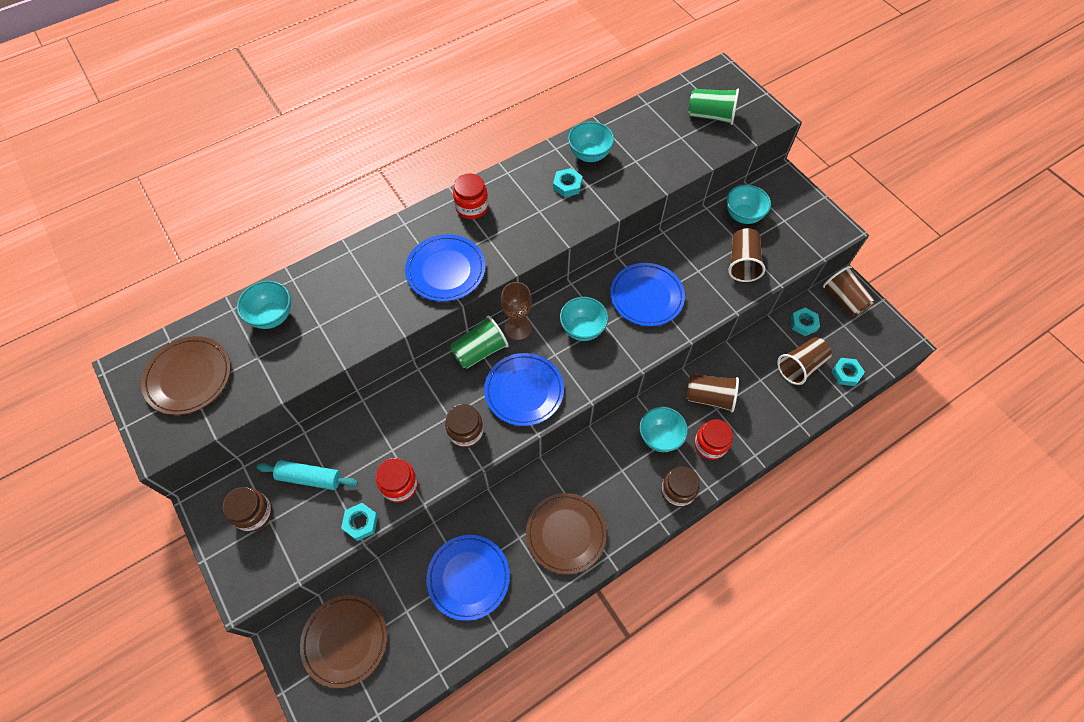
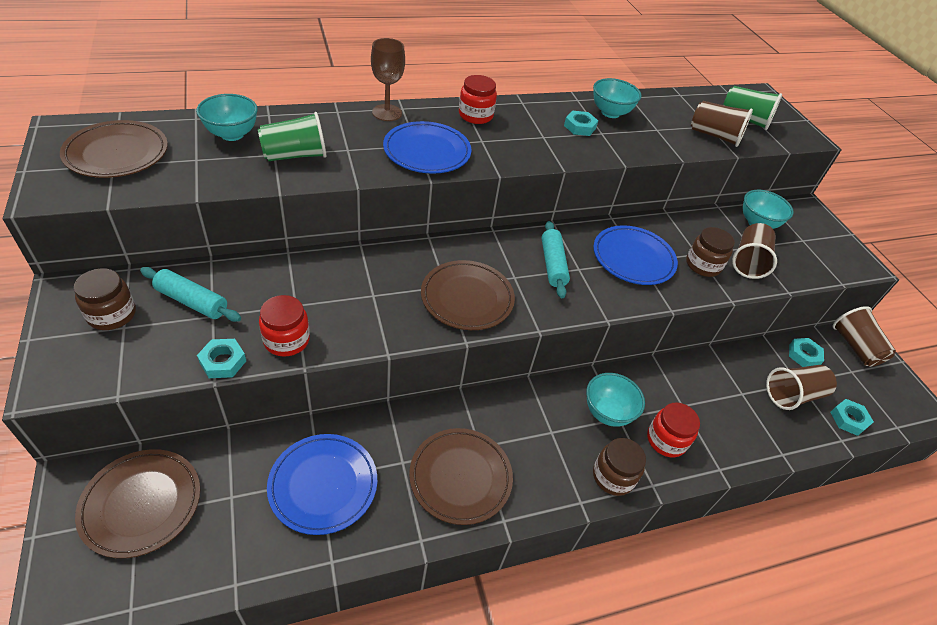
camera: 10 degrees right, 15 degrees down
(466, 432) = (385, 315): brown jar -> brown jar (703, 265)
(480, 351) = (433, 249): green cup -> green cup (295, 155)
(518, 328) = (482, 243): brown goblet -> brown goblet (387, 113)
(524, 391) = (467, 298): blue plate -> brown plate
(582, 329) = (553, 265): turquoise bowl -> turquoise rolling pin
(709, 397) = (677, 392): brown cup -> brown cup (714, 136)

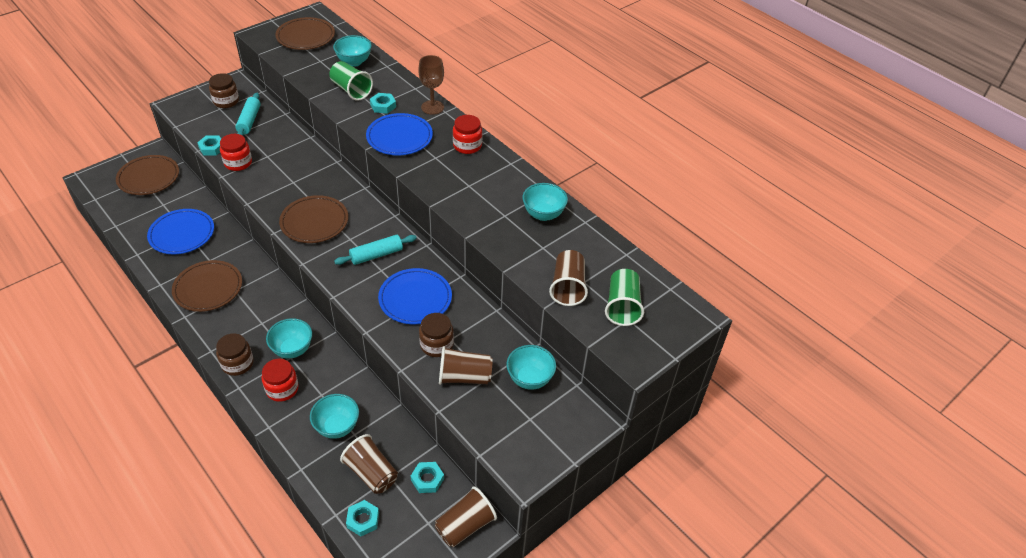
camera: 70 degrees right, 0 degrees up
(579, 127) = (502, 201): turquoise nut -> turquoise nut (383, 106)
(730, 405) = (337, 427): none -> turquoise bowl

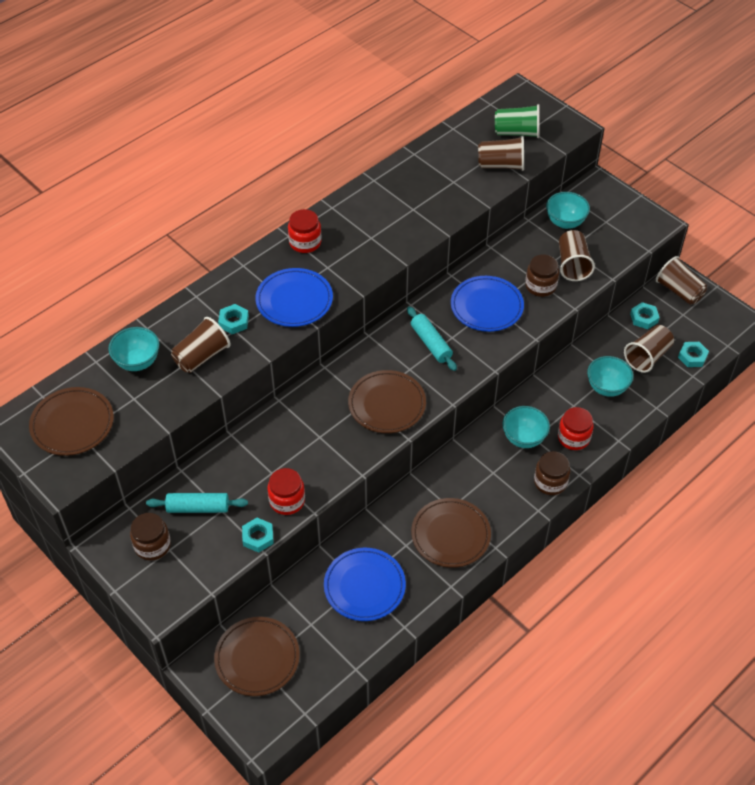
camera: 90 degrees left, 5 degrees up
(351, 90) = (201, 356): green cup -> brown cup
(432, 107) = (235, 277): brown goblet -> none
(543, 214) = (408, 182): turquoise bowl -> none

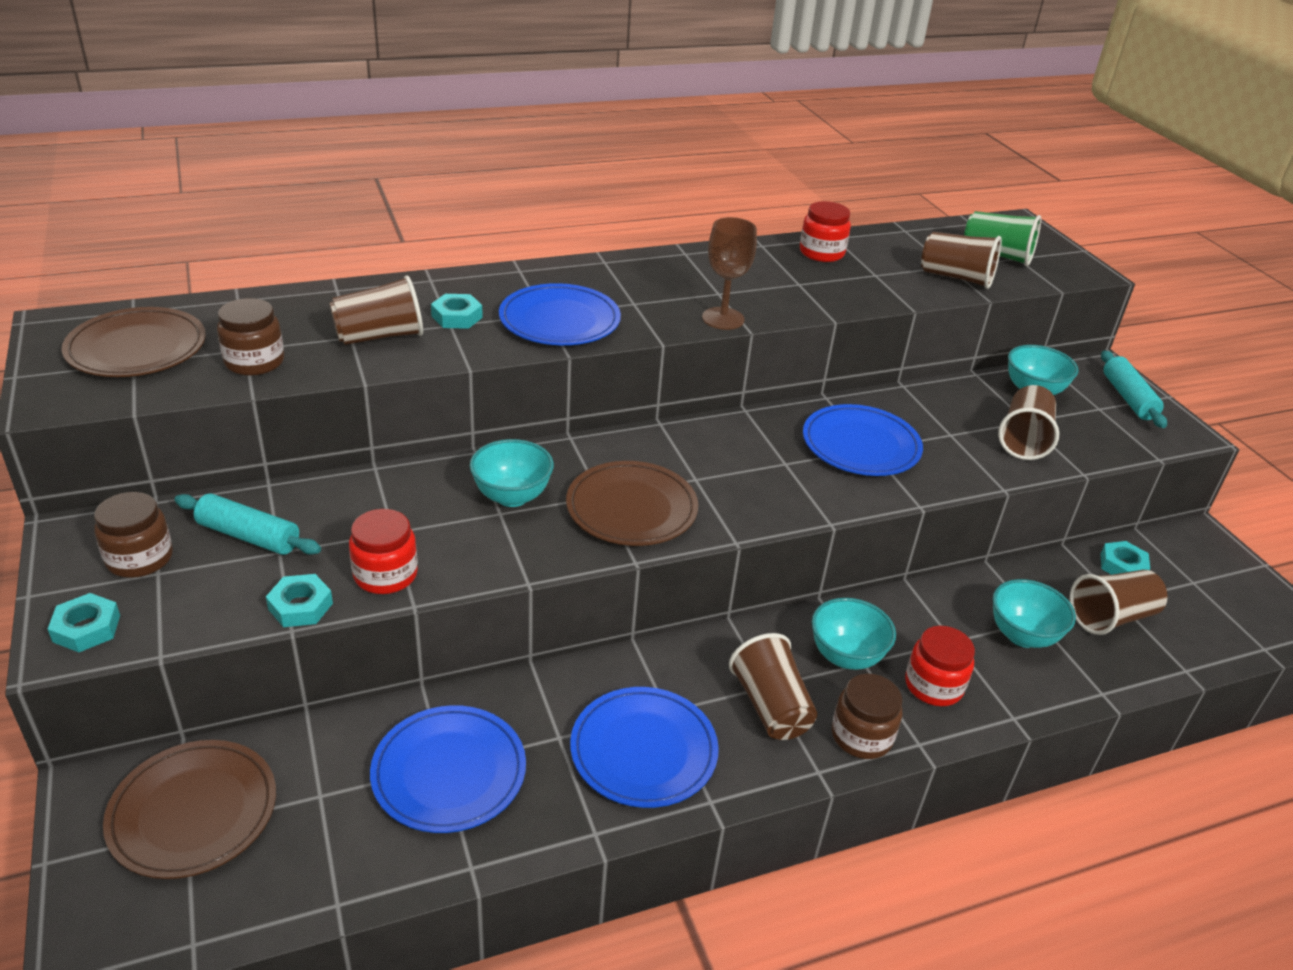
camera: 20 degrees right, 15 degrees down
(137, 362) = (290, 316): turquoise bowl -> turquoise bowl (512, 496)
(305, 242) = (622, 273): red jar -> red jar (821, 253)
(385, 259) = (723, 318): none -> brown goblet
(431, 343) = (748, 460): turquoise rolling pin -> turquoise rolling pin (1128, 398)
(450, 535) = (643, 751): brown plate -> blue plate
(540, 286) = (960, 448): brown jar -> brown jar (254, 362)
(679, 291) = (1195, 551): brown cup -> brown cup (770, 706)
(692, 356) = (1193, 643): turquoise nut -> turquoise nut (87, 628)

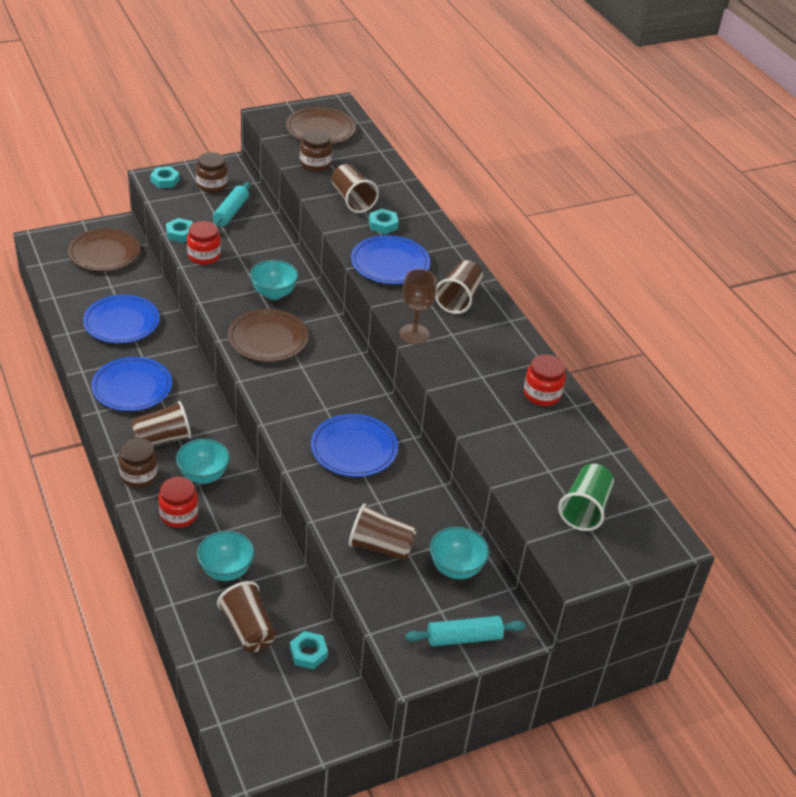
camera: 85 degrees right, 5 degrees up
(956, 278) = (527, 472): brown cup -> brown cup (459, 298)

